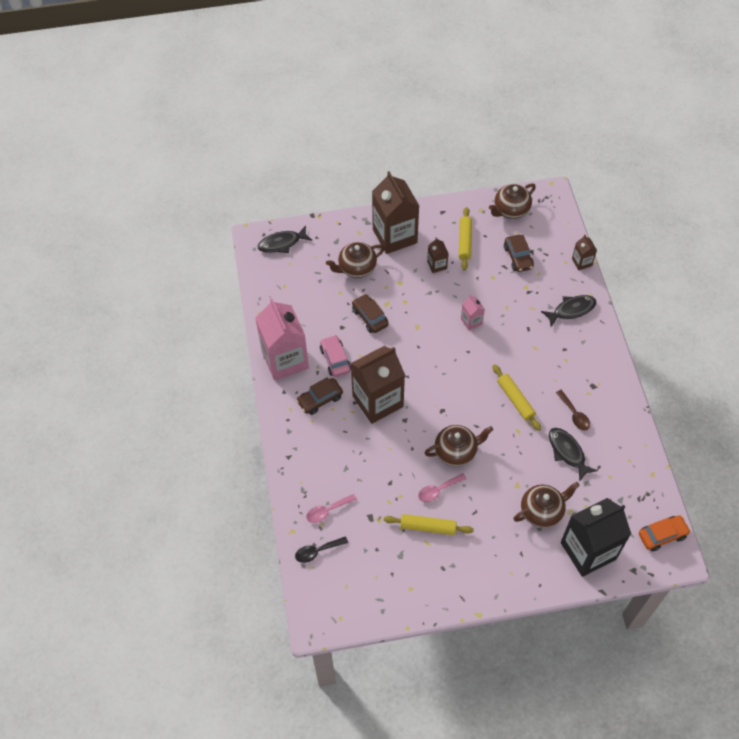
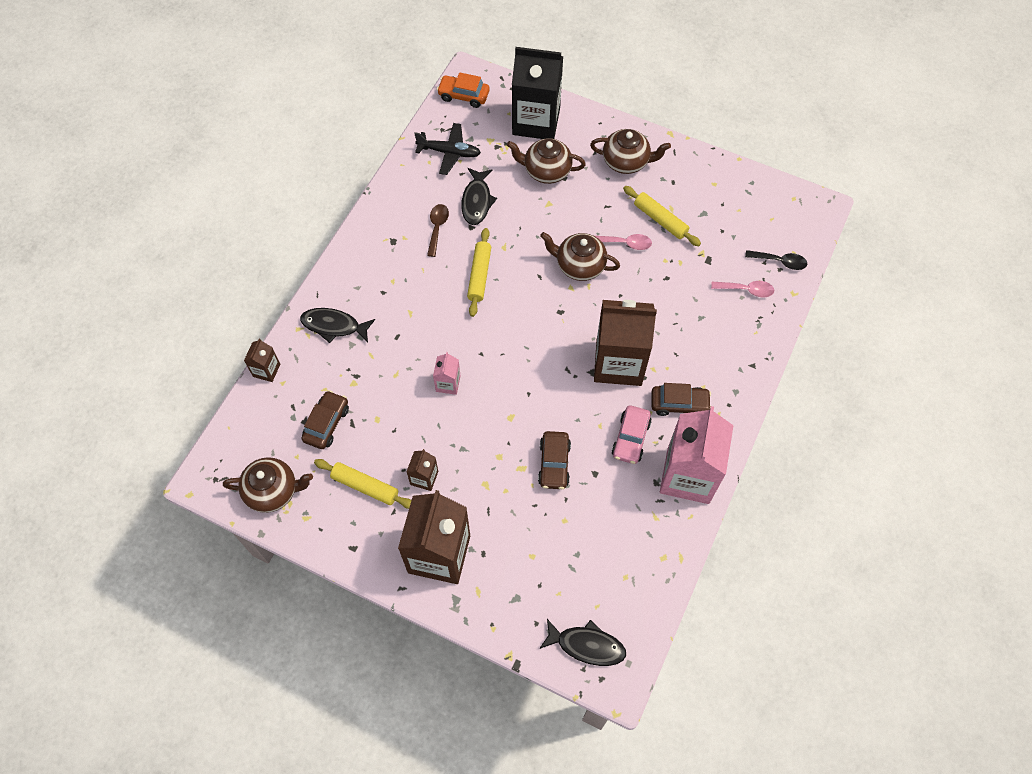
camera: 145 degrees left, 5 degrees up
(356, 268) = (520, 540): brown teapot -> brown teapot (626, 162)
(465, 242) = (365, 486): yellow rolling pin -> yellow rolling pin turned 75 degrees clockwise
(623, 478) = (449, 152): none -> black plane

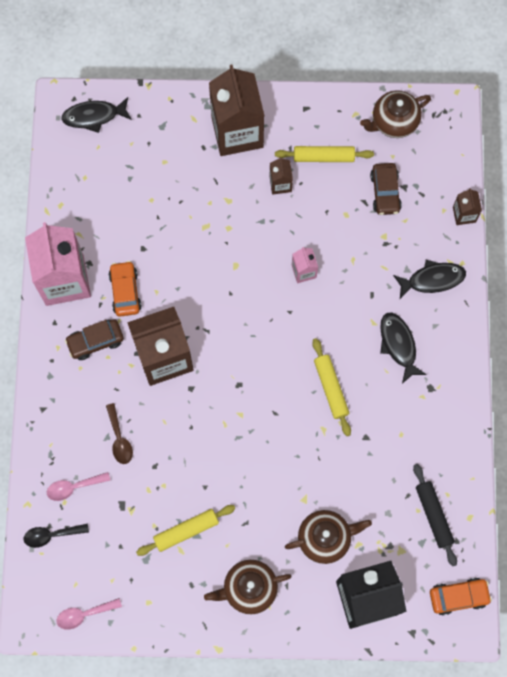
camera: 155 degrees right, 10 degrees up
(437, 228) = (397, 421): brown spoon -> brown spoon (119, 439)
(449, 152) = (433, 515): black plane -> black rolling pin
(477, 201) = (375, 469): black fish -> black fish (398, 345)
(554, 464) = (180, 241): brown car -> none
(579, 266) = (242, 441): brown teapot -> none
(625, 243) = (209, 487): pink spoon -> pink spoon (84, 614)
(630, 438) = (125, 291): pink car -> orange car
(660, 220) = (186, 531): yellow rolling pin -> yellow rolling pin turned 45 degrees counterclockwise

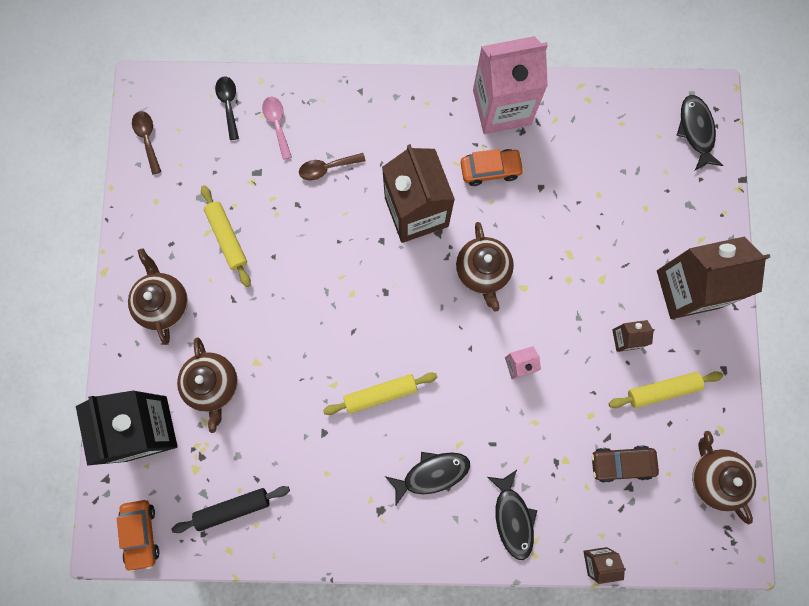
camera: 90 degrees right, 5 degrees up
(84, 614) = (147, 139): pink spoon -> brown spoon
(95, 341) = (433, 141): brown car -> none
(220, 300) = (483, 271): none -> brown teapot
(323, 157) = (662, 390): yellow rolling pin -> yellow rolling pin turned 75 degrees clockwise

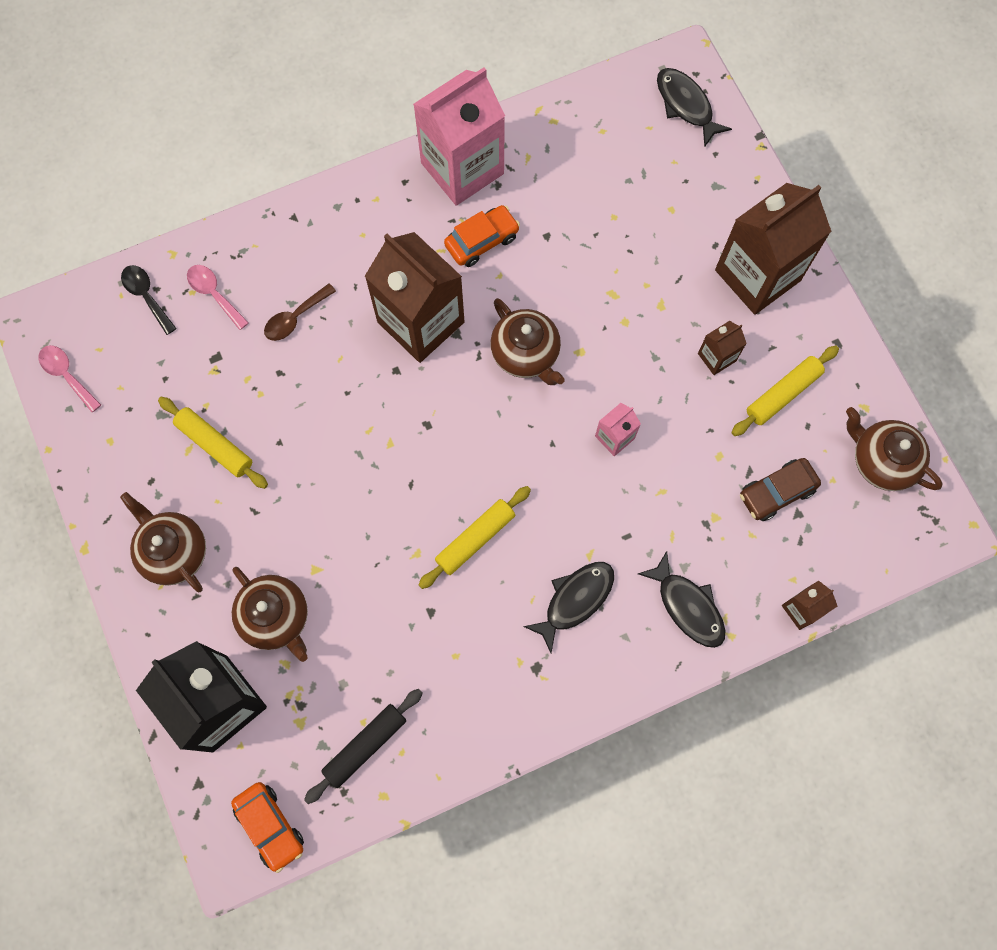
camera: 25 degrees left, 5 degrees down
(147, 139) = (67, 375): brown spoon -> pink spoon

